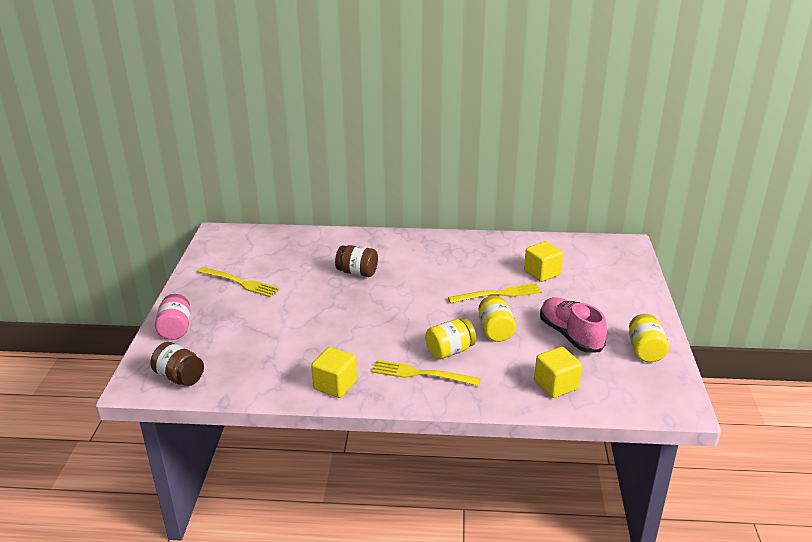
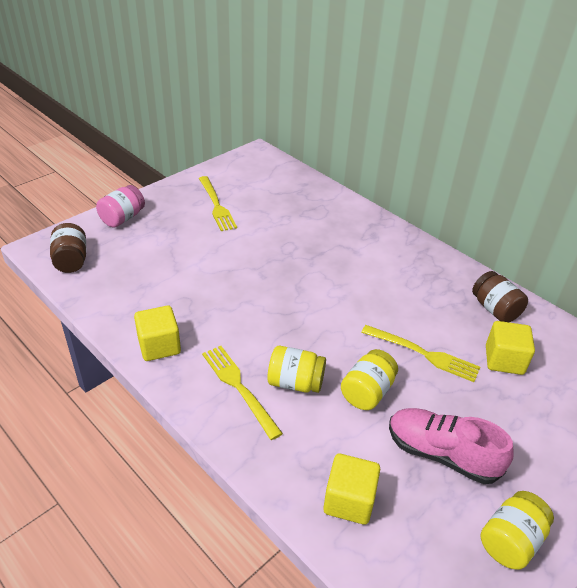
camera: 40 degrees right, 10 degrees up
(357, 272) = (318, 250): brown jar -> brown jar (495, 309)
(570, 335) = (441, 454): pink shoe -> pink shoe turned 75 degrees counterclockwise

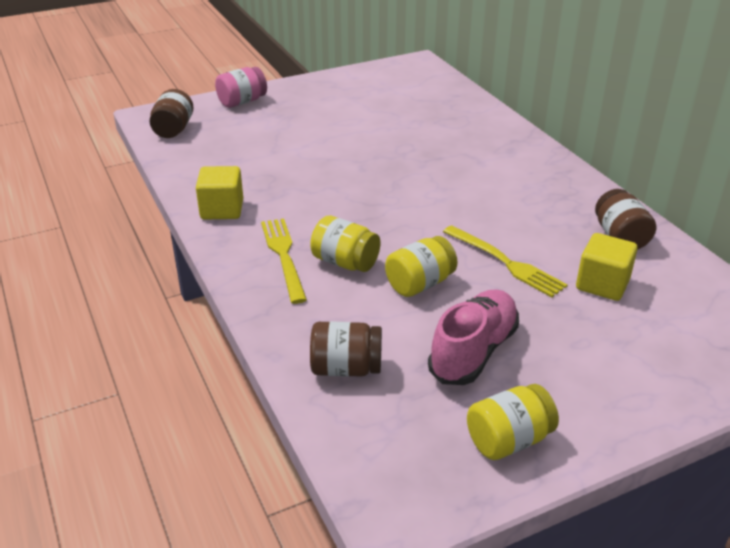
camera: 20 degrees right, 5 degrees down
(217, 206) = (346, 103): yellow fork -> none
(349, 500) = (346, 368): yellow cube -> brown jar
(441, 454) = (473, 351): pink shoe -> pink shoe turned 75 degrees clockwise

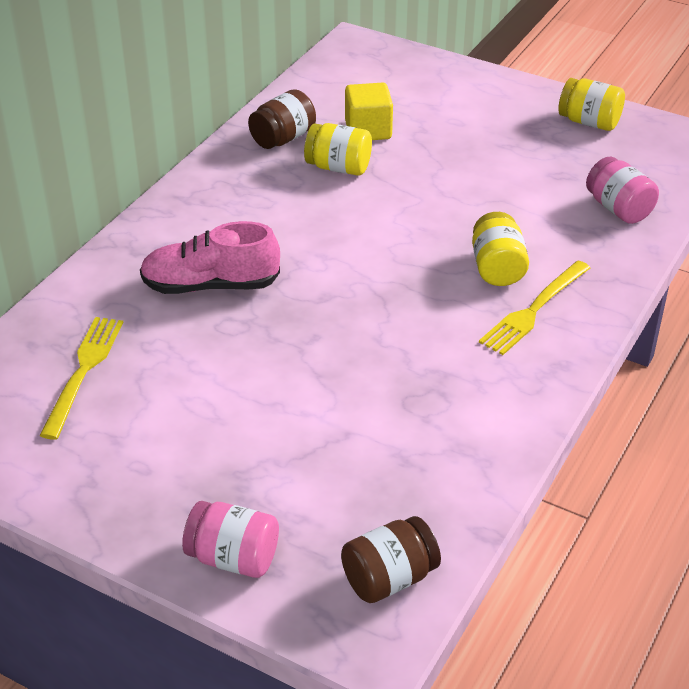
camera: 125 degrees left, 5 degrees up
(222, 209) = (513, 399): yellow cube -> none
(346, 368) = (618, 209): brown jar -> pink jar
(420, 284) = (476, 215): yellow jar -> yellow jar (338, 167)
(473, 351) = (525, 161): pink shoe -> pink shoe (210, 285)
(507, 263) = (391, 182): yellow fork -> yellow fork (84, 370)

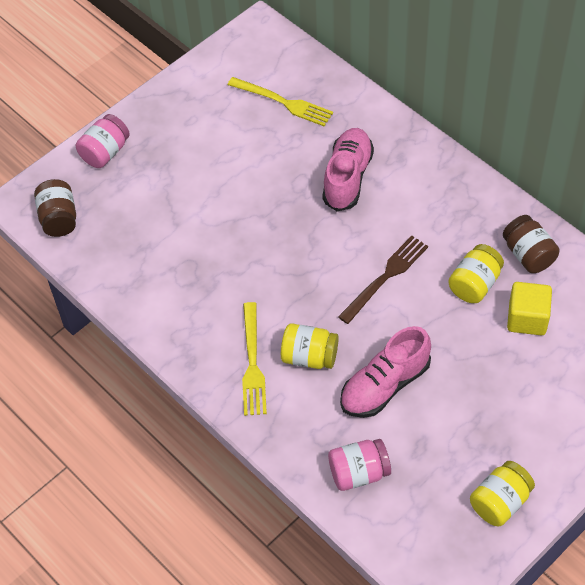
camera: 110 degrees right, 15 degrees up
(355, 230) = (386, 276): none -> brown fork
(503, 208) = (384, 385): none -> pink shoe
(533, 311) = (253, 364): yellow fork -> yellow fork turned 150 degrees counterclockwise

